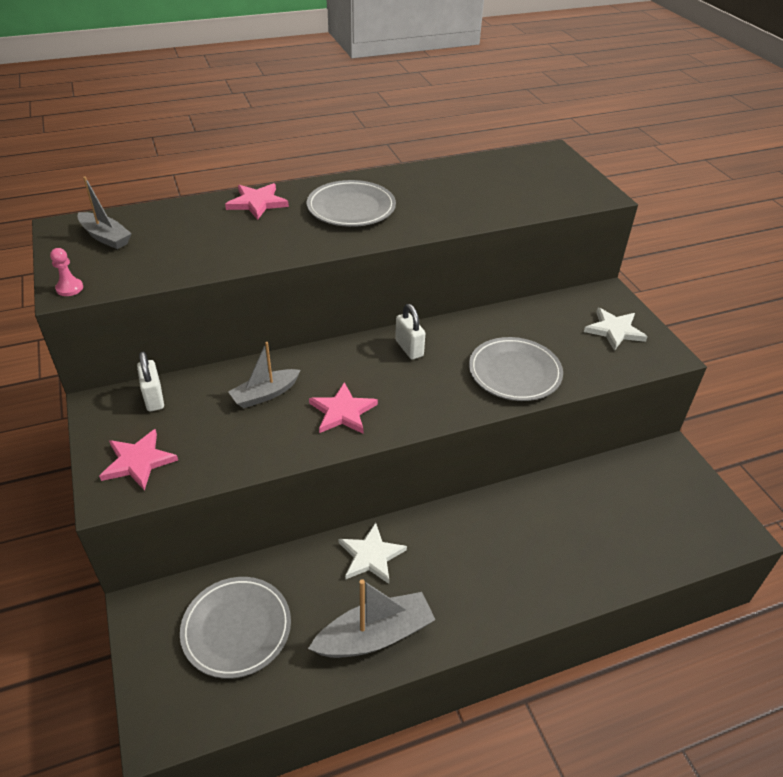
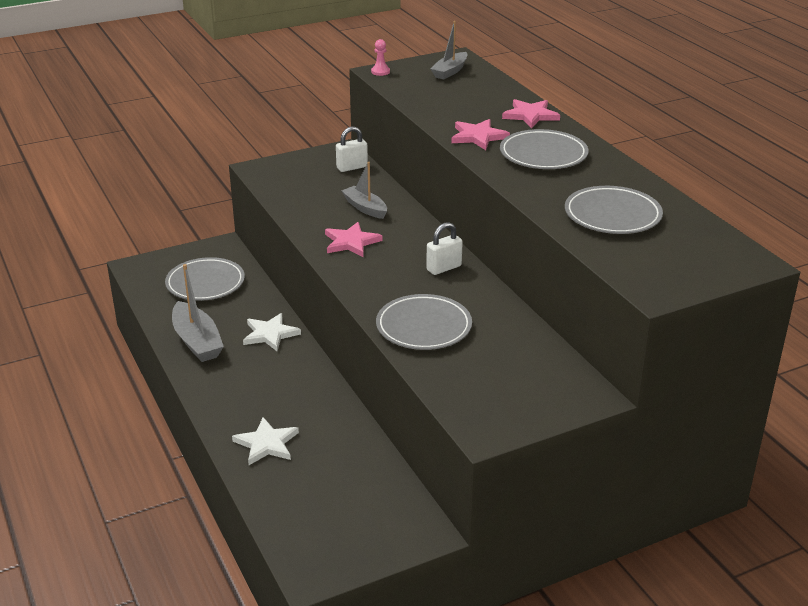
camera: 85 degrees right, 10 degrees down
(138, 461) = (288, 172): pink star -> pink star (478, 136)
(477, 193) = (612, 215): none -> grey plate
(614, 330) = (517, 395): white star -> white star (266, 444)

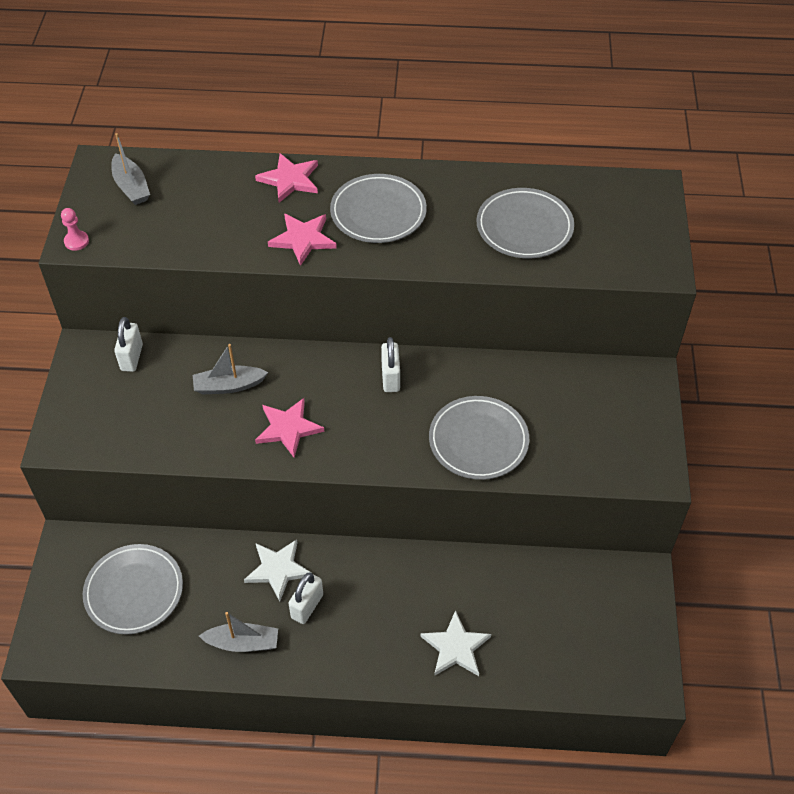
camera: 60 degrees left, 20 degrees up
(197, 341) = (243, 643): grey boat -> grey boat, size x0.67
(249, 358) = (307, 606): none -> white padlock

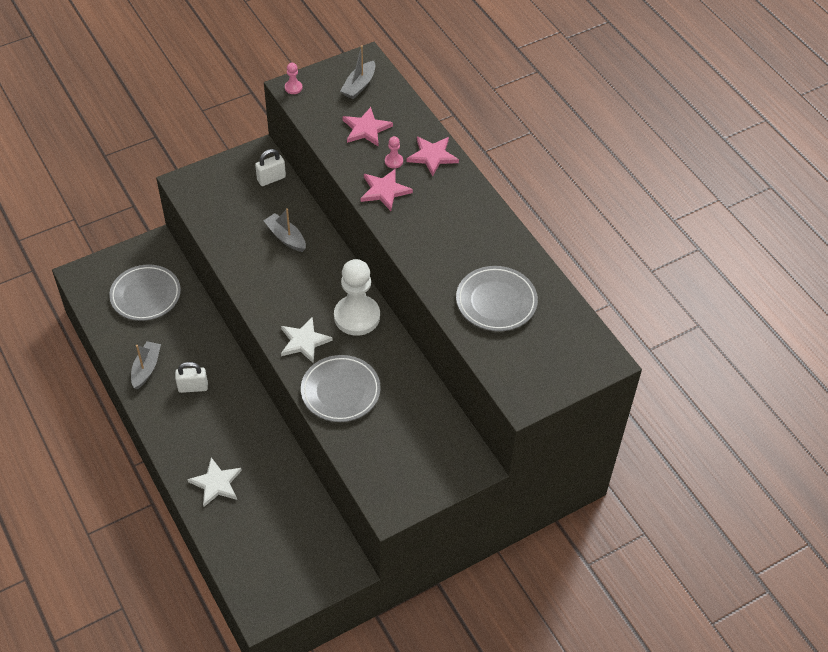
camera: 55 degrees right, 0 degrees up
(243, 643) = (146, 368): grey boat -> grey boat turned 135 degrees counterclockwise
(268, 212) = (393, 161): none -> pink pawn
(278, 569) = (209, 357): white star -> white star (304, 341)
(288, 428) = (275, 285): pink star -> pink star (366, 129)
(378, 212) = (441, 216): grey plate -> none
(390, 378) = (357, 316): white padlock -> white pawn

